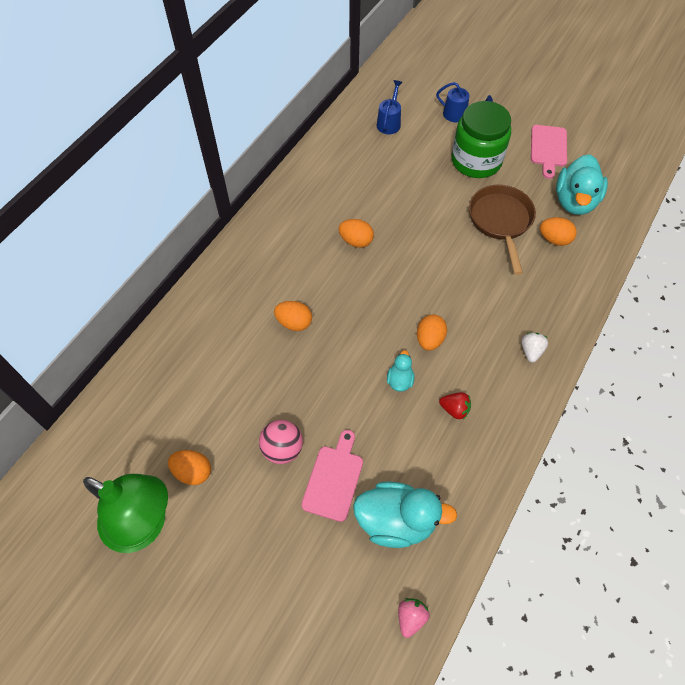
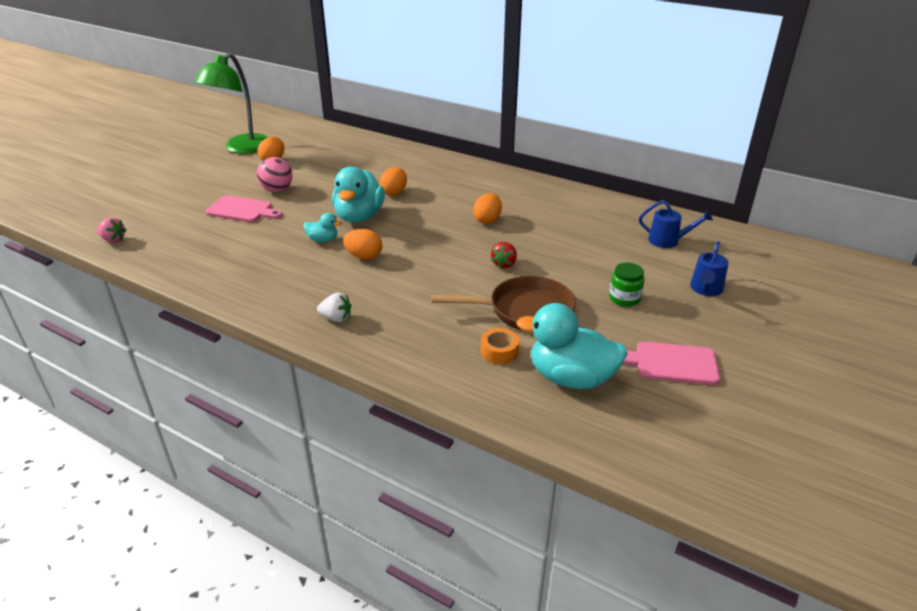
camera: 90 degrees right, 25 degrees down
(396, 521) = (192, 235): turquoise duck -> turquoise duck (359, 217)
(454, 409) = (283, 267): red strawberry -> red strawberry (504, 264)
(476, 161) = (624, 298): green jar -> green jar, size x0.47
(554, 239) = (499, 351): orange egg -> orange tape

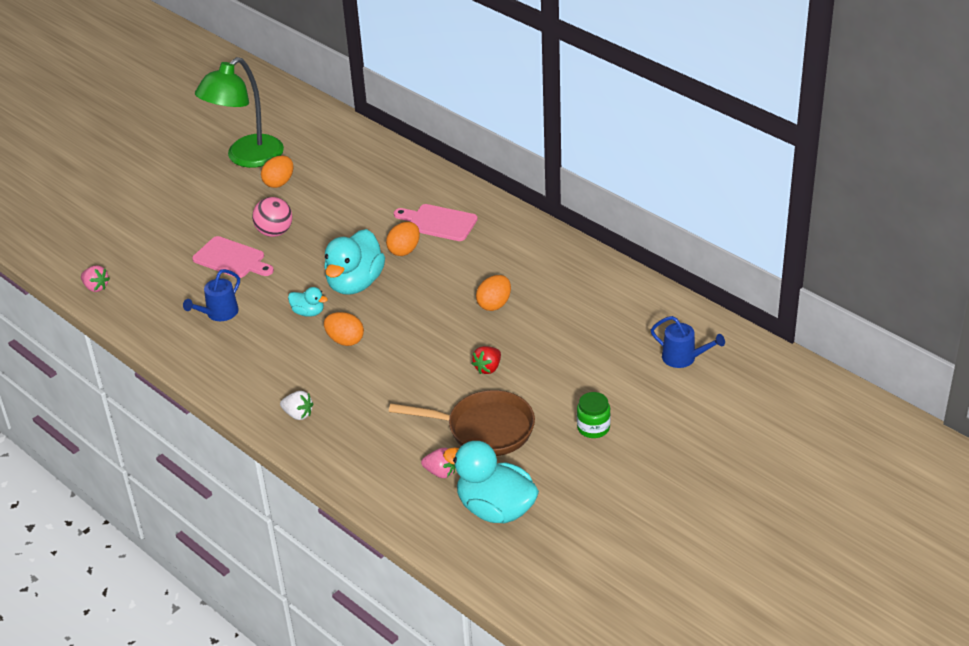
camera: 15 degrees right, 5 degrees up
(499, 351) = (440, 472): orange tape -> pink strawberry
(671, 363) = (599, 507): pink cutting board -> pink cutting board (438, 222)
(705, 289) = (686, 428): blue watering can -> blue watering can (218, 314)

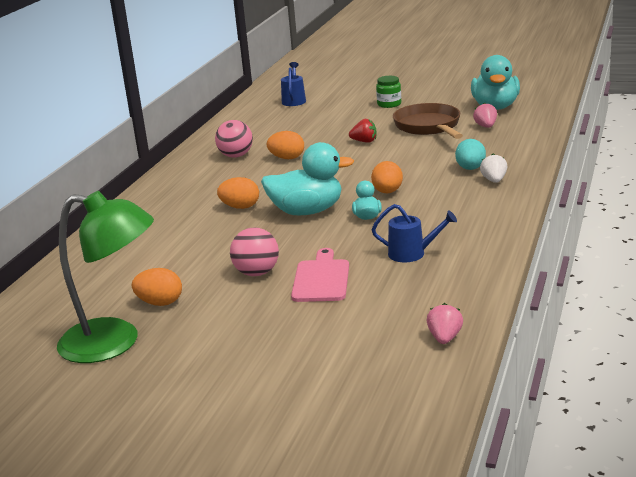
camera: 115 degrees left, 15 degrees down
(341, 411) = (470, 169): none -> turquoise egg
(438, 222) = (186, 206): pink cutting board -> none
(535, 274) = (236, 156): none -> pink ball

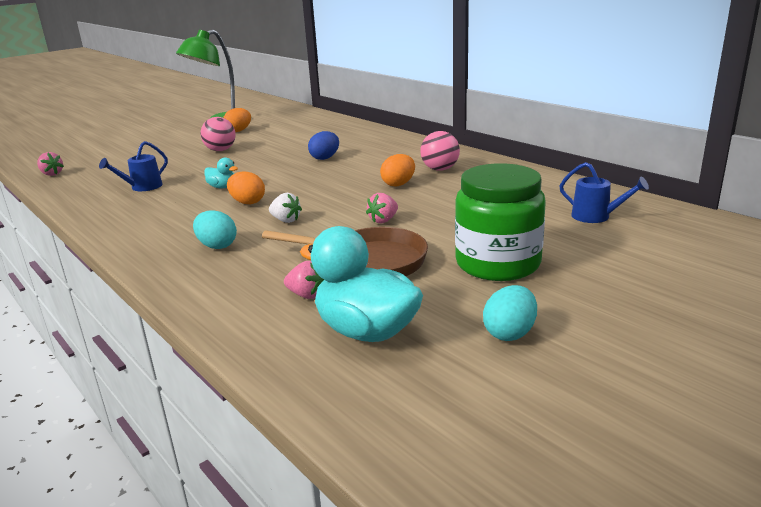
camera: 120 degrees right, 0 degrees up
(240, 207) = (325, 158): orange egg -> blue egg
(307, 211) = (274, 173): turquoise duck -> none
(321, 279) = (176, 162): pink cutting board -> none
(364, 141) = (383, 220): red strawberry -> pink strawberry
(389, 104) = (497, 263): green jar -> green jar, size x2.14
(454, 88) = (510, 333): none -> turquoise egg
(494, 180) = (171, 247): white strawberry -> white strawberry (286, 220)

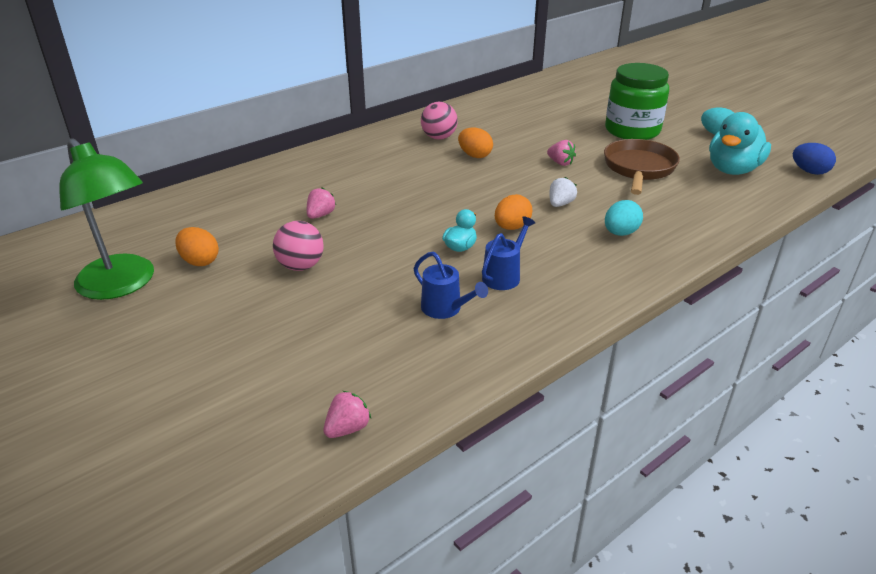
camera: 90 degrees left, 10 degrees up
(307, 295) = (695, 189): pink strawberry -> pink strawberry (320, 215)
(325, 158) = (376, 191): blue egg -> blue egg (809, 172)
(596, 217) = (554, 98): blue watering can -> blue watering can (504, 275)

